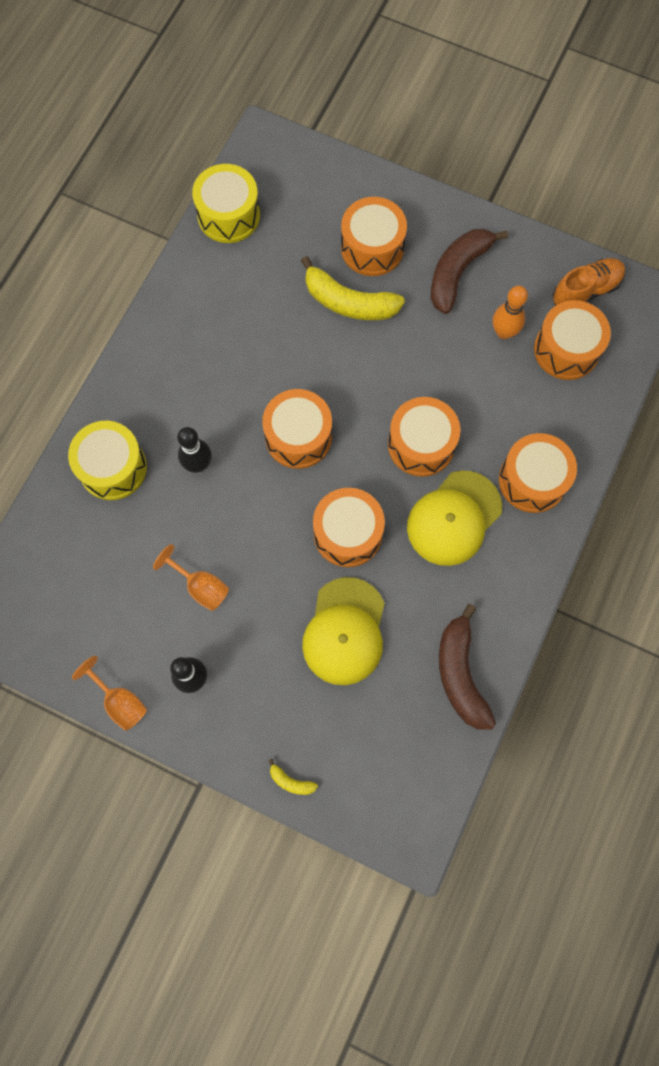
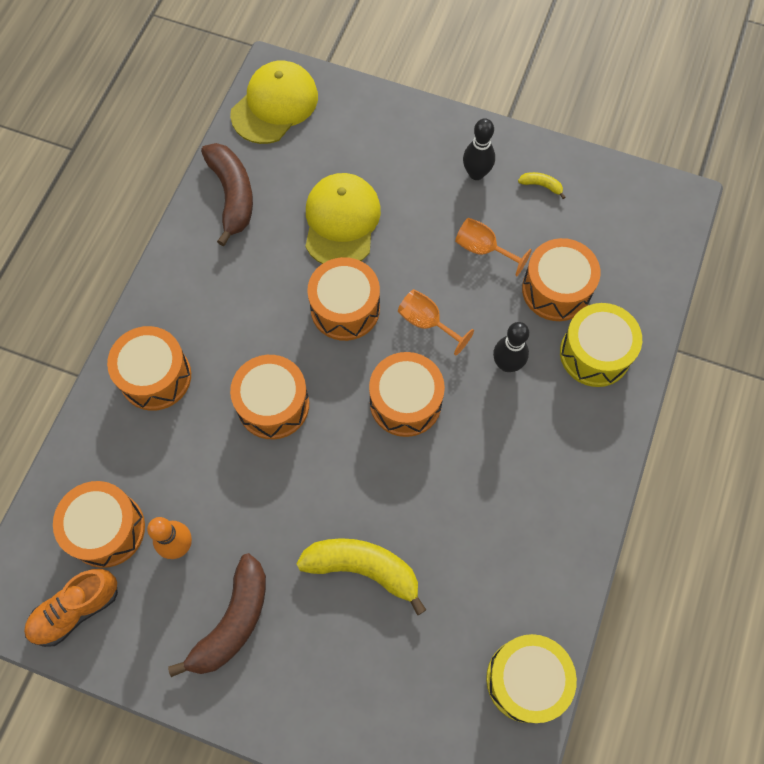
camera: 175 degrees right, 5 degrees down
(120, 701) = (538, 151): orange goblet -> orange goblet (427, 322)
(291, 781) = (378, 105): yellow banana -> yellow banana (541, 185)
(372, 248) = (340, 648): orange drum -> orange drum (556, 290)
(454, 518) = (238, 331): yellow cap -> yellow cap (274, 105)

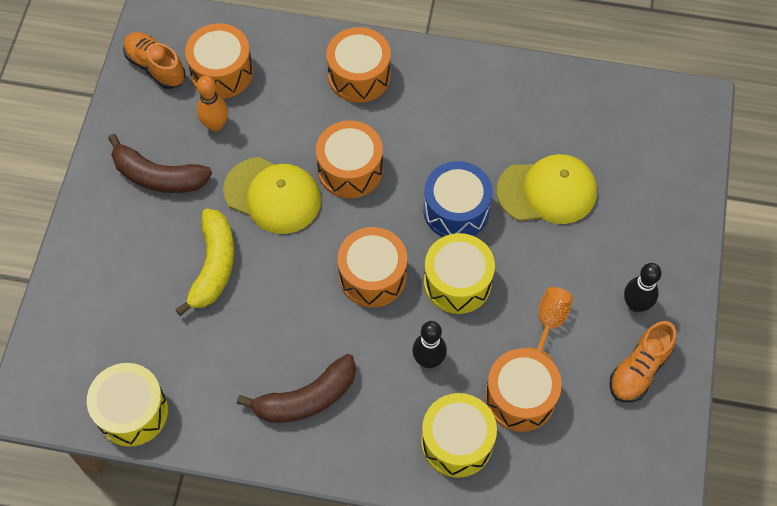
camera: 80 degrees right, 5 degrees down
(232, 195) = (551, 96): brown banana -> brown banana (306, 398)
(274, 105) = (661, 111): yellow cap -> yellow cap (273, 195)
(345, 308) = (456, 210): orange drum -> blue drum
(427, 322) = (457, 282): orange goblet -> yellow drum
(541, 185) = (639, 369): yellow banana -> orange shoe

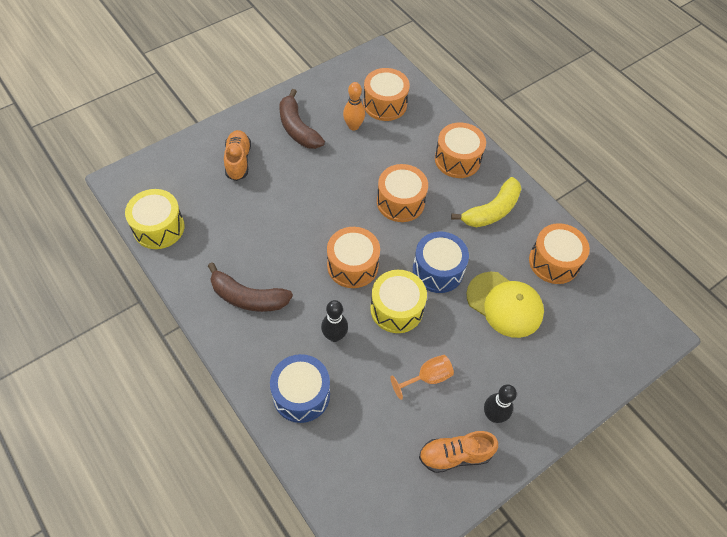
camera: 40 degrees right, 5 degrees down
(156, 67) = (354, 78): orange shoe -> orange shoe (238, 161)
(214, 266) = (276, 192): yellow banana -> yellow banana (492, 211)
(273, 195) = (344, 182): yellow cap -> none
(457, 442) = (301, 394): yellow drum -> blue drum
(520, 397) = (364, 404): orange drum -> orange drum (554, 262)

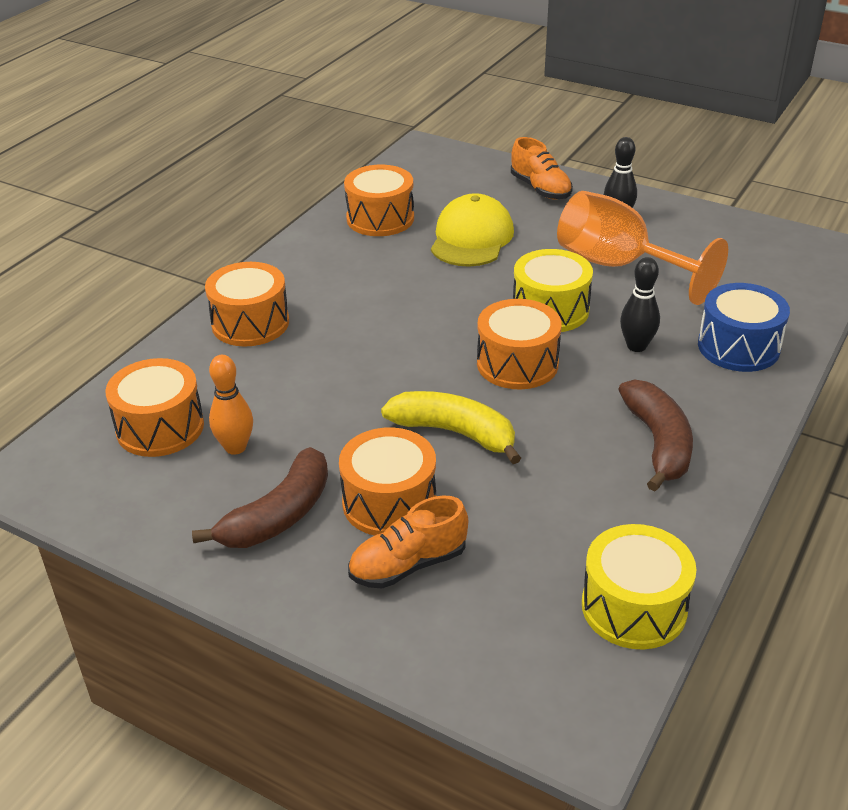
camera: 110 degrees left, 20 degrees down
(400, 202) = (370, 353): orange drum -> orange drum (389, 502)
(427, 378) = (619, 266): orange goblet -> orange goblet, size x2.06
(438, 270) = (463, 294): blue drum -> none
(455, 455) = (686, 230): orange shoe -> orange shoe (540, 189)
(492, 211) = (330, 275): yellow banana -> yellow banana (455, 432)

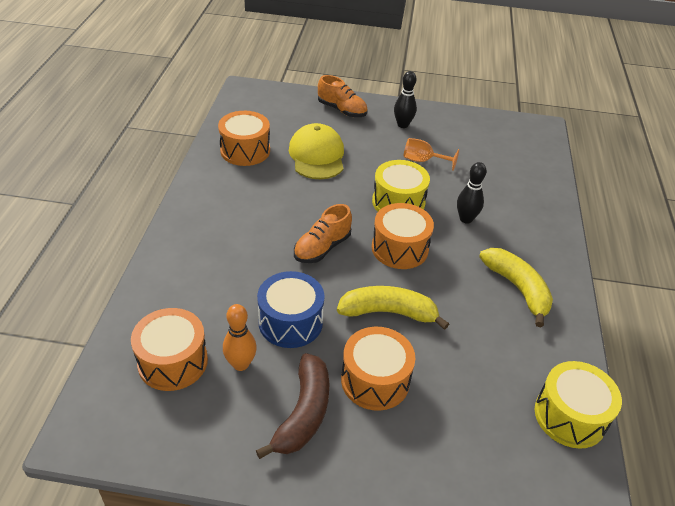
camera: 25 degrees left, 5 degrees up
(250, 323) = (195, 255): orange drum -> none
(408, 565) = (415, 427): orange shoe -> orange shoe (322, 248)
(619, 266) = (423, 161): orange goblet -> orange goblet, size x0.49
(658, 443) = (517, 288): brown banana -> yellow banana
(738, 347) = (525, 207): blue drum -> blue drum (290, 322)

